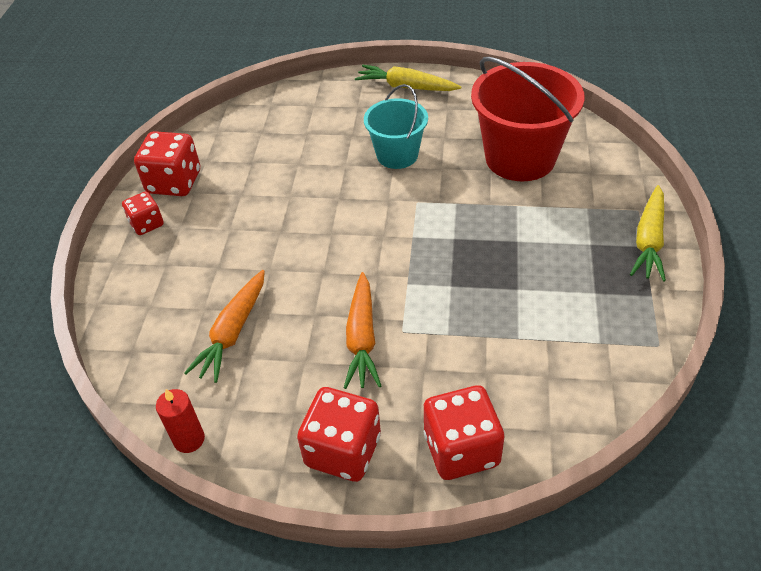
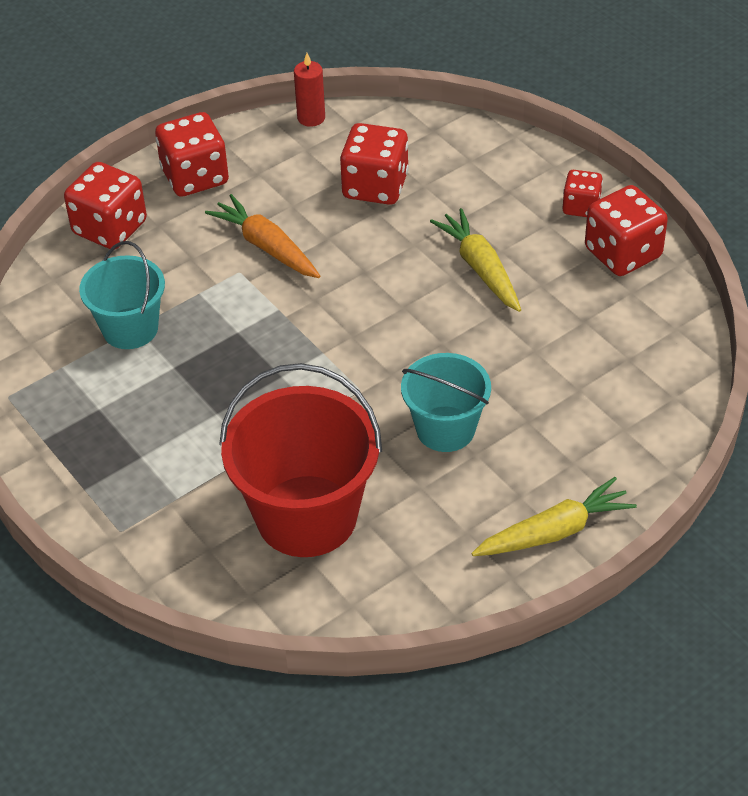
camera: 135 degrees right, 0 degrees up
(232, 332) = (375, 186): orange carrot -> red dice
(523, 339) = (130, 328): none -> turquoise bucket
(649, 241) = (84, 499): yellow carrot -> yellow carrot (480, 268)

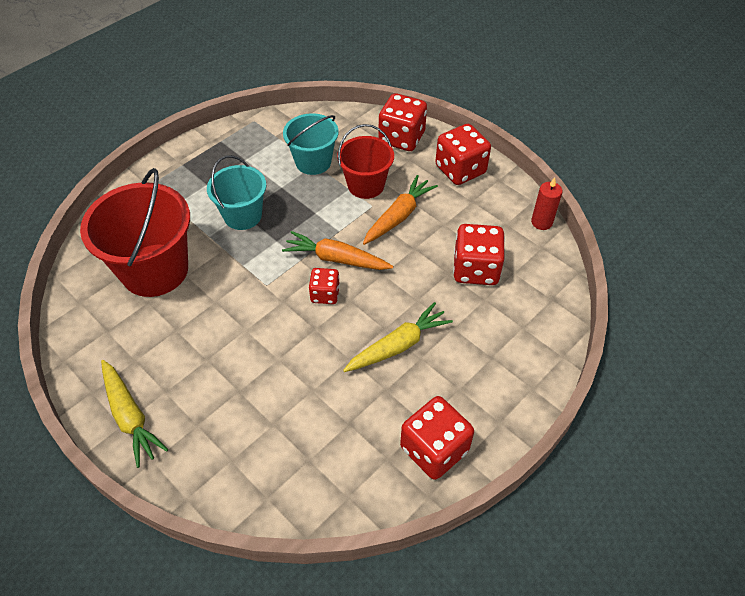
camera: 80 degrees right, 5 degrees up
(197, 274) = (366, 185): none -> red bucket
(329, 315) = (336, 259): none -> orange carrot
(445, 429) = (230, 339): turquoise bucket -> turquoise bucket (243, 215)
(581, 207) = (485, 413): red dice -> red dice (325, 294)

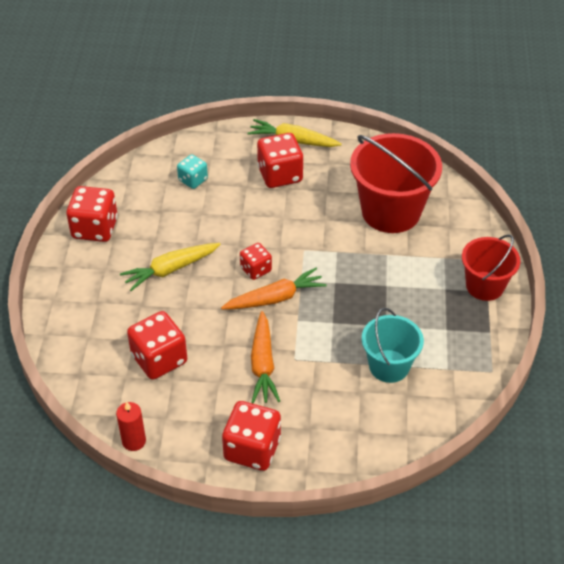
camera: 140 degrees right, 5 degrees down
(243, 215) = (384, 284): turquoise bucket -> none
(280, 441) = (193, 180): none -> turquoise dice
(366, 185) = (320, 374): red bucket -> red bucket (484, 286)
(398, 345) = (170, 270): yellow carrot -> yellow carrot turned 45 degrees clockwise
(401, 138) = (340, 448): red dice -> red dice (280, 175)

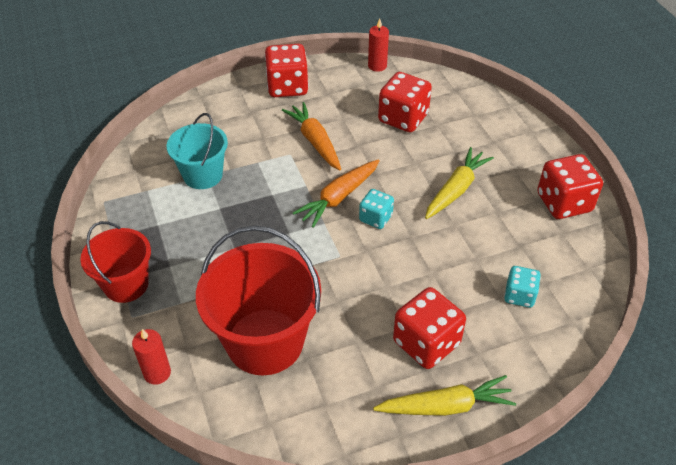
camera: 155 degrees right, 0 degrees up
(256, 269) = (375, 218): red dice -> turquoise dice
(474, 217) = (157, 373): none -> red candle

